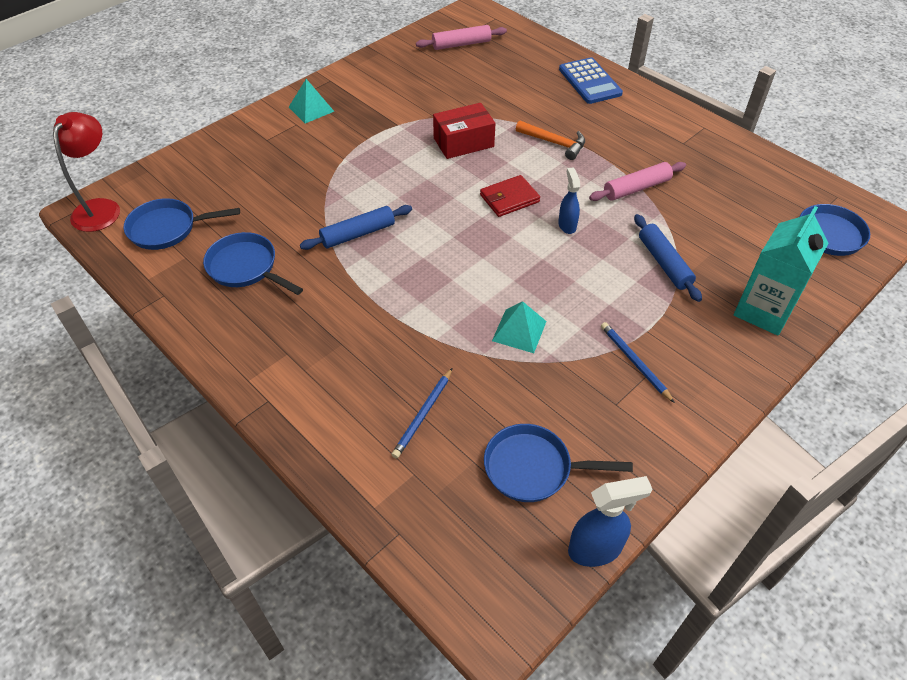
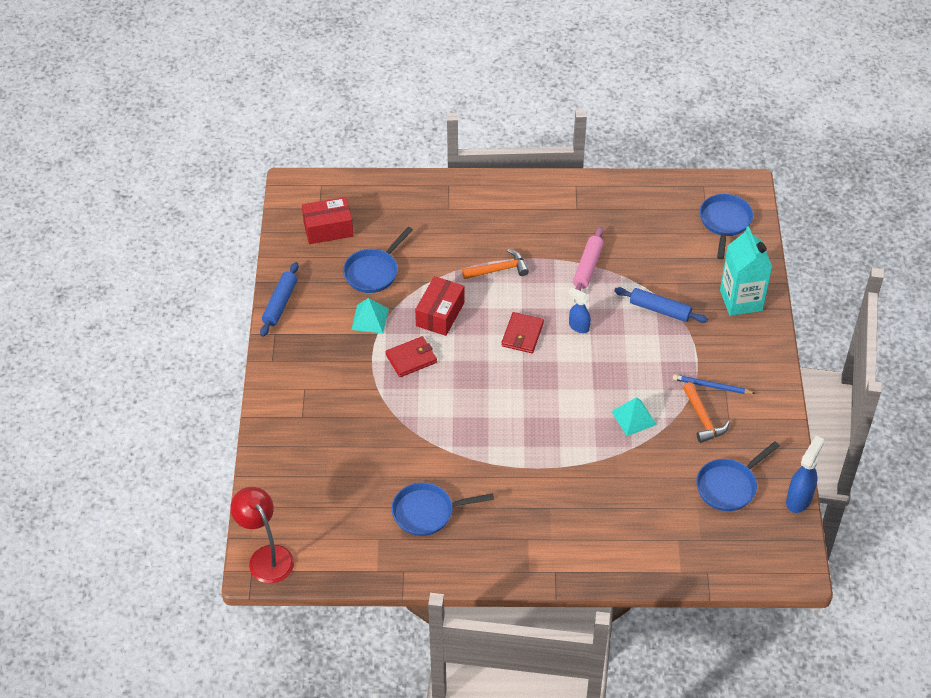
camera: 45 degrees left, 0 degrees up
(167, 228) = (336, 531): blue pan -> blue pan (373, 272)
(311, 109) = (297, 368): turquoise pyramid -> turquoise pyramid (370, 319)
(358, 234) = (463, 434): blue rolling pin -> blue rolling pin (280, 304)
(398, 156) = (411, 358): none -> red wallet
(423, 415) = (644, 507): blue pencil -> none
(461, 44) = (328, 229): pink rolling pin -> red box
(587, 383) = (703, 418): none -> orange hammer
(589, 81) = (460, 198): blue calculator -> none

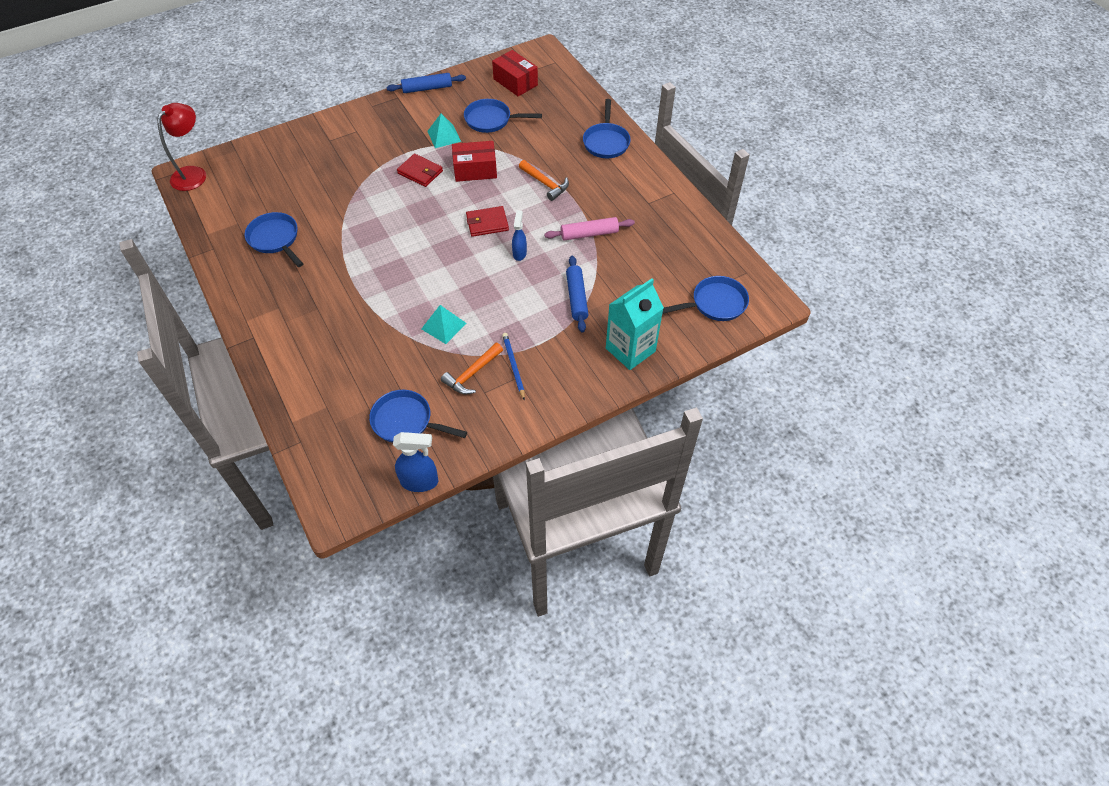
camera: 60 degrees right, 5 degrees up
(473, 200) = (606, 142): none -> blue pan

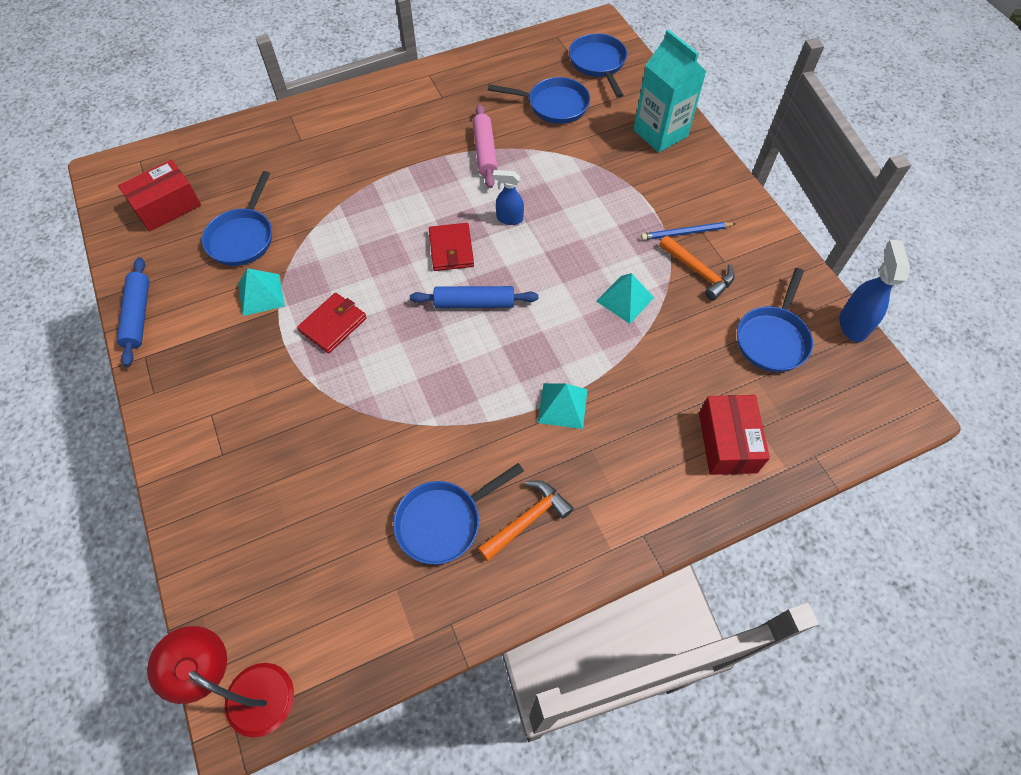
camera: 85 degrees left, 5 degrees up
(352, 292) = (562, 405): none -> turquoise pyramid
(475, 170) = (344, 259): red box -> red box (727, 442)
(545, 183) = (389, 186): orange hammer -> orange hammer (527, 520)
(576, 298) = (585, 171): blue rolling pin -> blue rolling pin (474, 303)
(606, 142) = (325, 123): blue pan -> blue pan (554, 105)

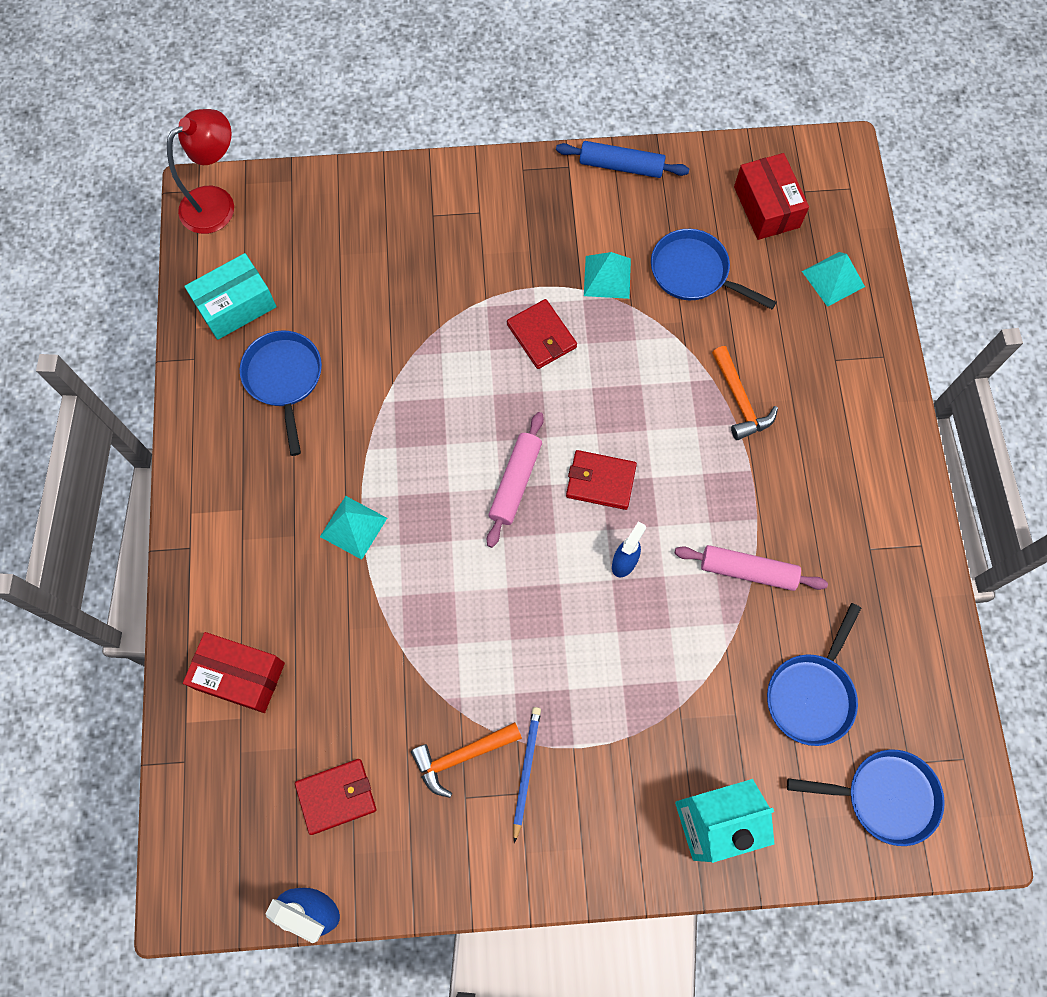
camera: 110 degrees right, 10 degrees up
(375, 607) = (236, 305): none -> turquoise box
(474, 303) = (515, 482): blue rolling pin -> pink rolling pin
(527, 520) = (252, 450): orange hammer -> orange hammer (739, 400)
(625, 299) = (457, 649): turquoise pyramid -> turquoise pyramid (833, 279)
(772, 338) = (336, 796): blue pan -> red wallet

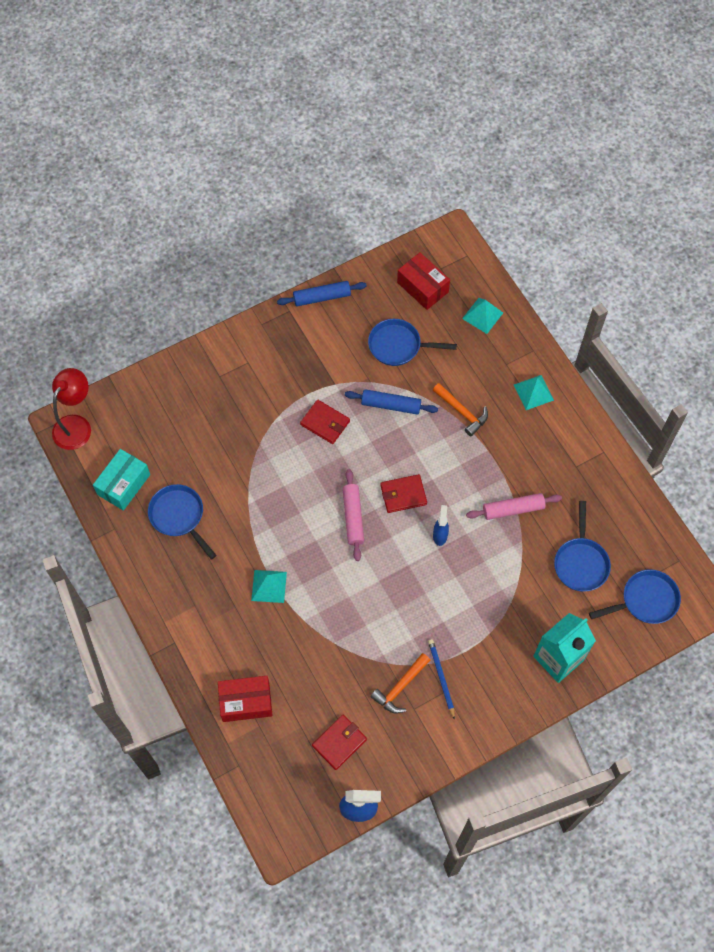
camera: 25 degrees left, 5 degrees down
(607, 277) = (347, 370): turquoise pyramid -> turquoise pyramid (533, 392)
(644, 349) = (391, 405): none -> blue rolling pin

